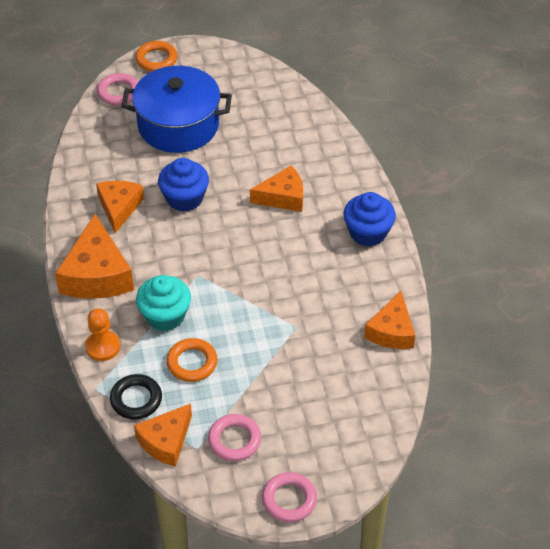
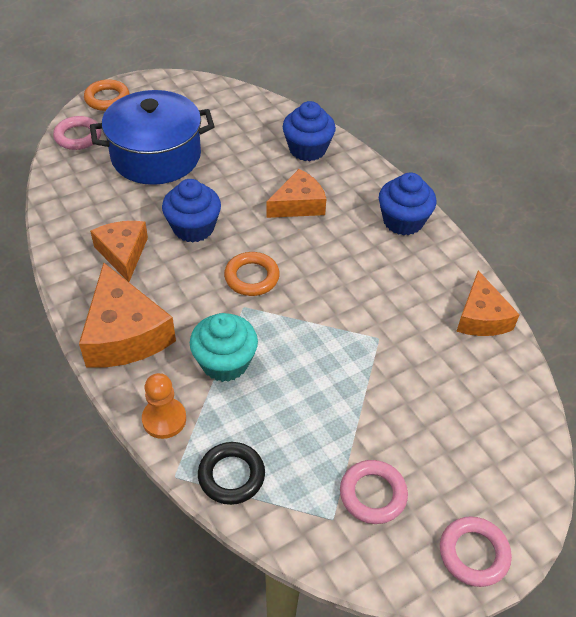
camera: 20 degrees left, 0 degrees up
(166, 441) = (290, 521): orange cheese -> none
(192, 363) = (280, 410): orange ring -> orange ring (252, 277)
(315, 146) = (307, 149): none -> blue cupcake

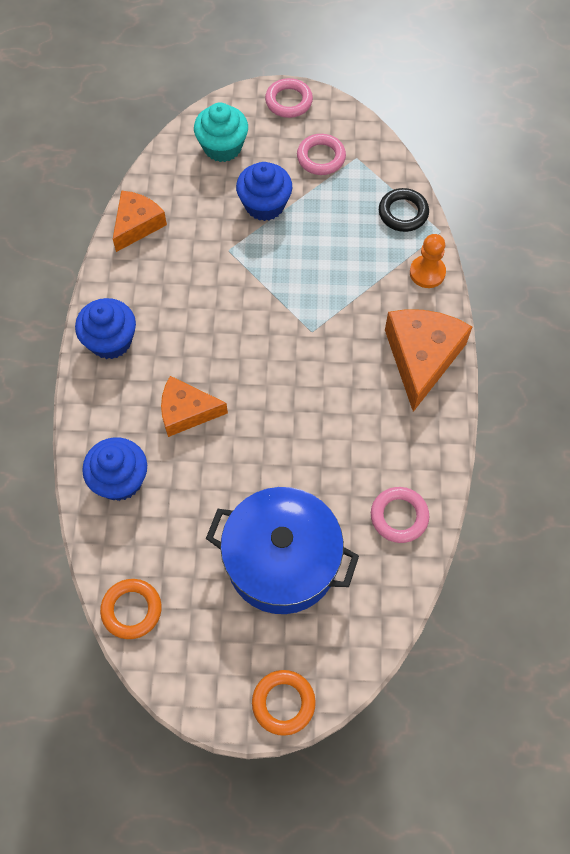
camera: 145 degrees left, 15 degrees up
(78, 136) = (350, 646): pink ring -> pink ring (399, 516)
(123, 253) = (382, 443): orange cheese -> none
(193, 228) = (302, 438): blue cupcake -> blue cupcake (264, 205)
(225, 362) = (357, 292): turquoise cupcake -> turquoise cupcake (222, 147)
(252, 277) = (286, 355): orange ring -> orange ring (131, 610)

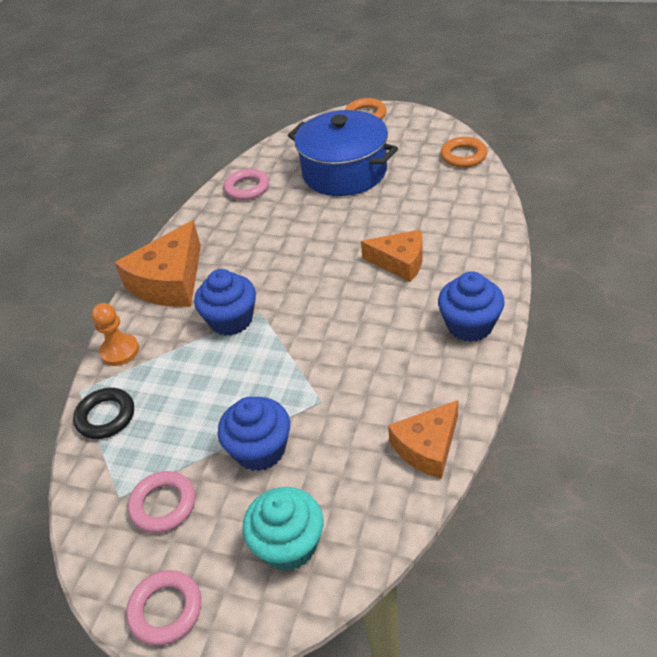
camera: 160 degrees left, 20 degrees down
(120, 480) = (467, 223): blue cupcake -> blue cupcake (231, 320)

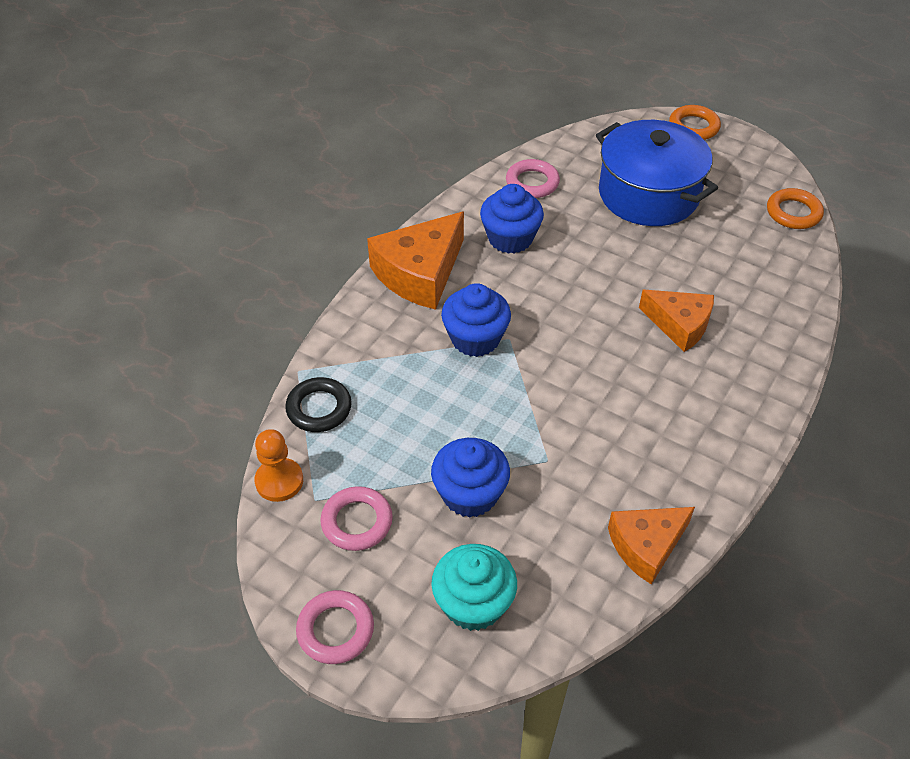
camera: 10 degrees right, 5 degrees up
(120, 351) = (349, 339): orange pawn -> orange pawn (279, 481)
(469, 325) = (735, 423): blue cupcake -> blue cupcake (510, 238)

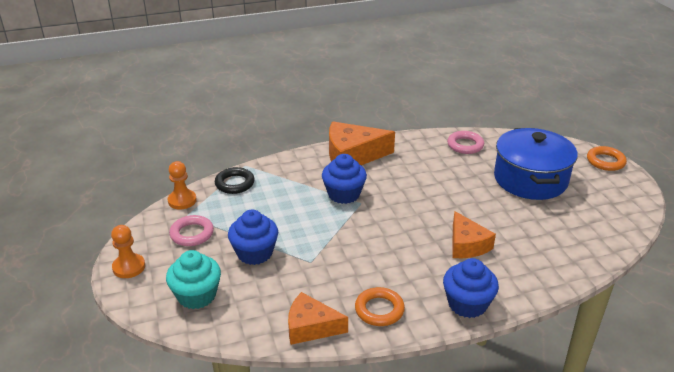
camera: 40 degrees right, 15 degrees down
(335, 630) = (129, 267): pink ring -> orange pawn
(510, 238) = (420, 163): blue cupcake -> blue cupcake (467, 304)
(793, 213) = (620, 230): orange ring -> orange ring (379, 310)

